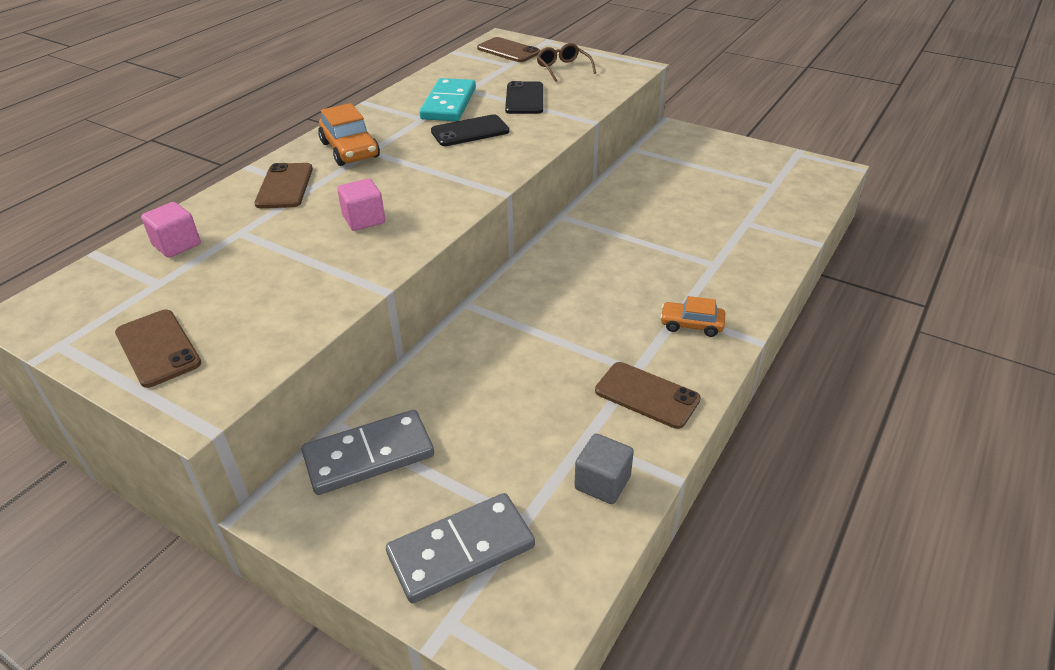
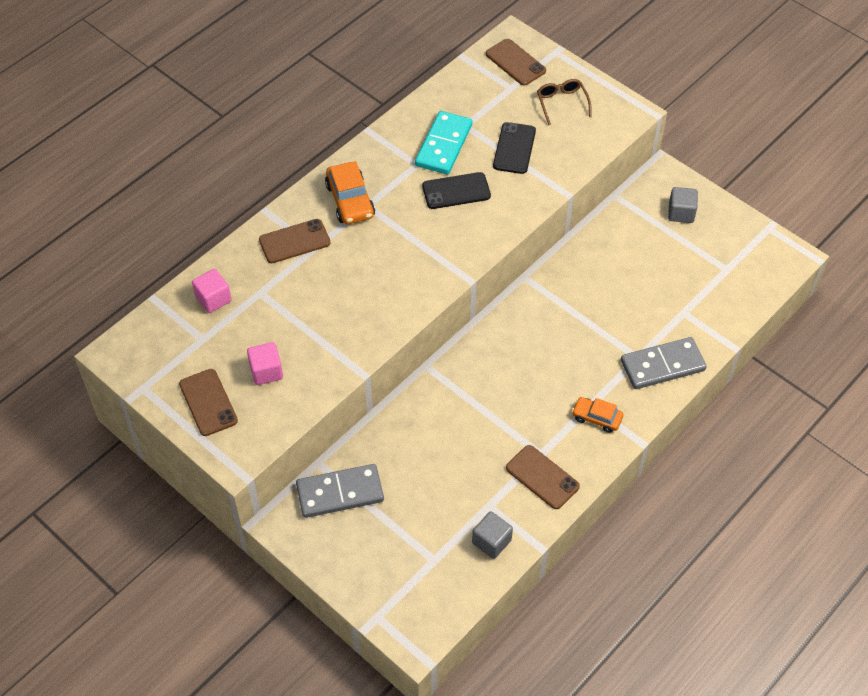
camera: 10 degrees right, 15 degrees up
(285, 186) = (294, 241): brown phone -> brown phone turned 60 degrees clockwise
(364, 219) = (355, 294): pink cube -> pink cube (266, 371)
(461, 550) = (391, 572): grey domino -> grey domino (662, 365)
(705, 153) = (681, 213): none -> grey cube

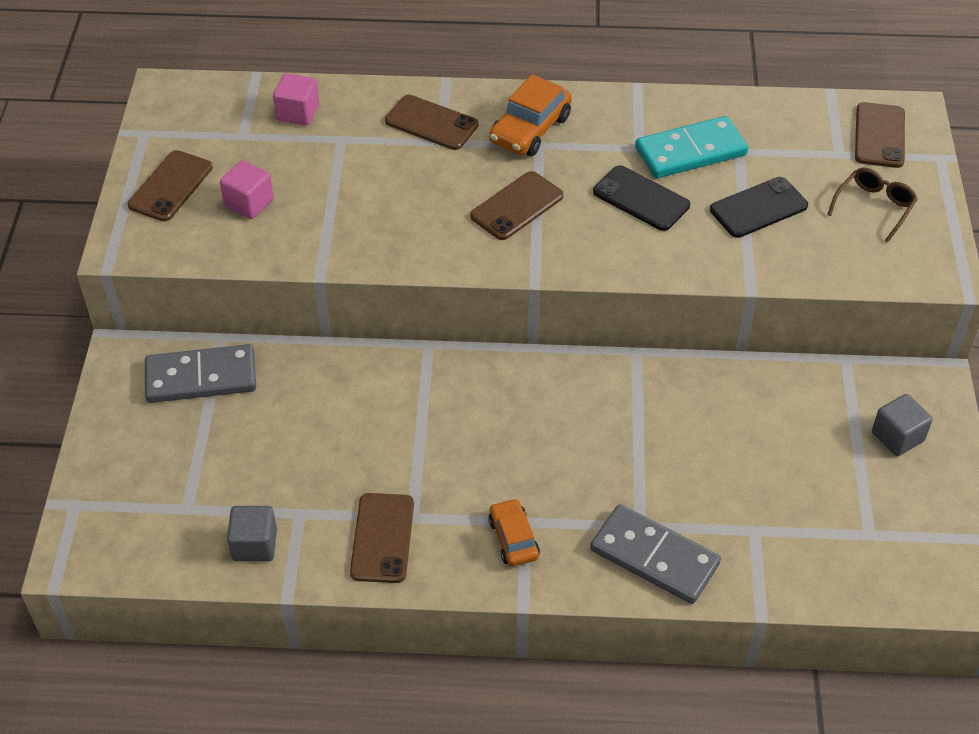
camera: 50 degrees right, 5 degrees down
(340, 493) = (201, 377): grey domino -> grey domino turned 45 degrees counterclockwise
(404, 248) = (517, 206): none -> brown phone

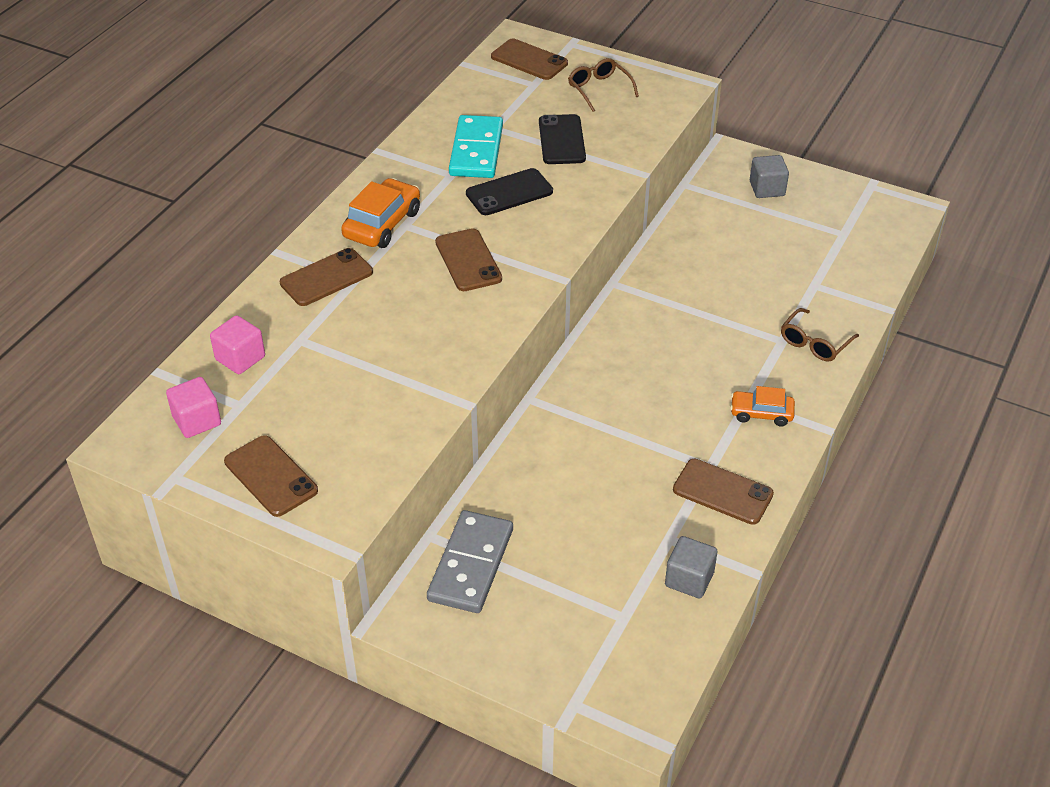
camera: 65 degrees left, 5 degrees down
(249, 203) = (338, 425): pink cube -> pink cube (197, 420)
(530, 129) = (382, 224): orange car -> orange car turned 120 degrees counterclockwise
(654, 557) = (814, 343): grey domino -> brown glasses

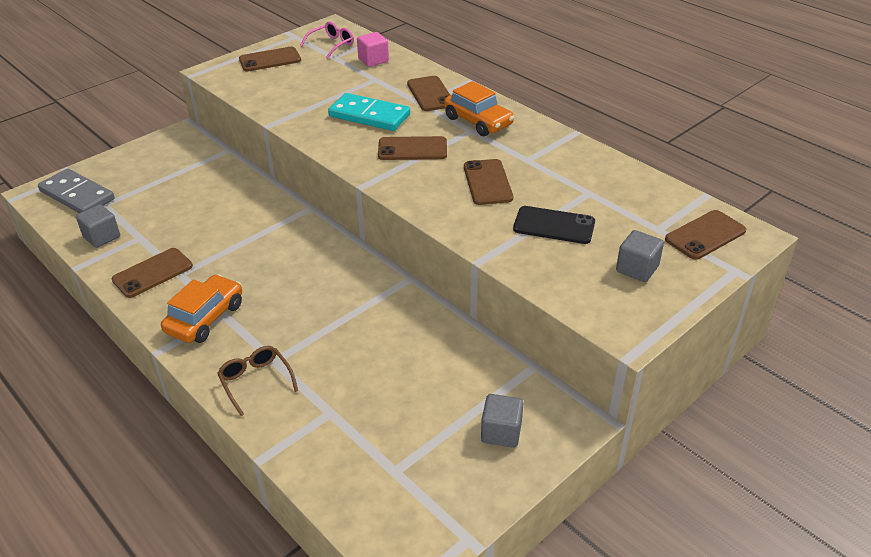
camera: 110 degrees right, 5 degrees down
(197, 420) = (332, 45): pink cube -> pink glasses
(470, 564) = (195, 159): grey domino -> grey domino (77, 195)
(476, 150) = (556, 177): turquoise domino -> turquoise domino (369, 115)
(509, 192) = (487, 182): black phone -> brown phone
(599, 89) = (637, 269): brown glasses -> grey cube
(761, 413) = (205, 318): orange car -> orange car, size x1.56

